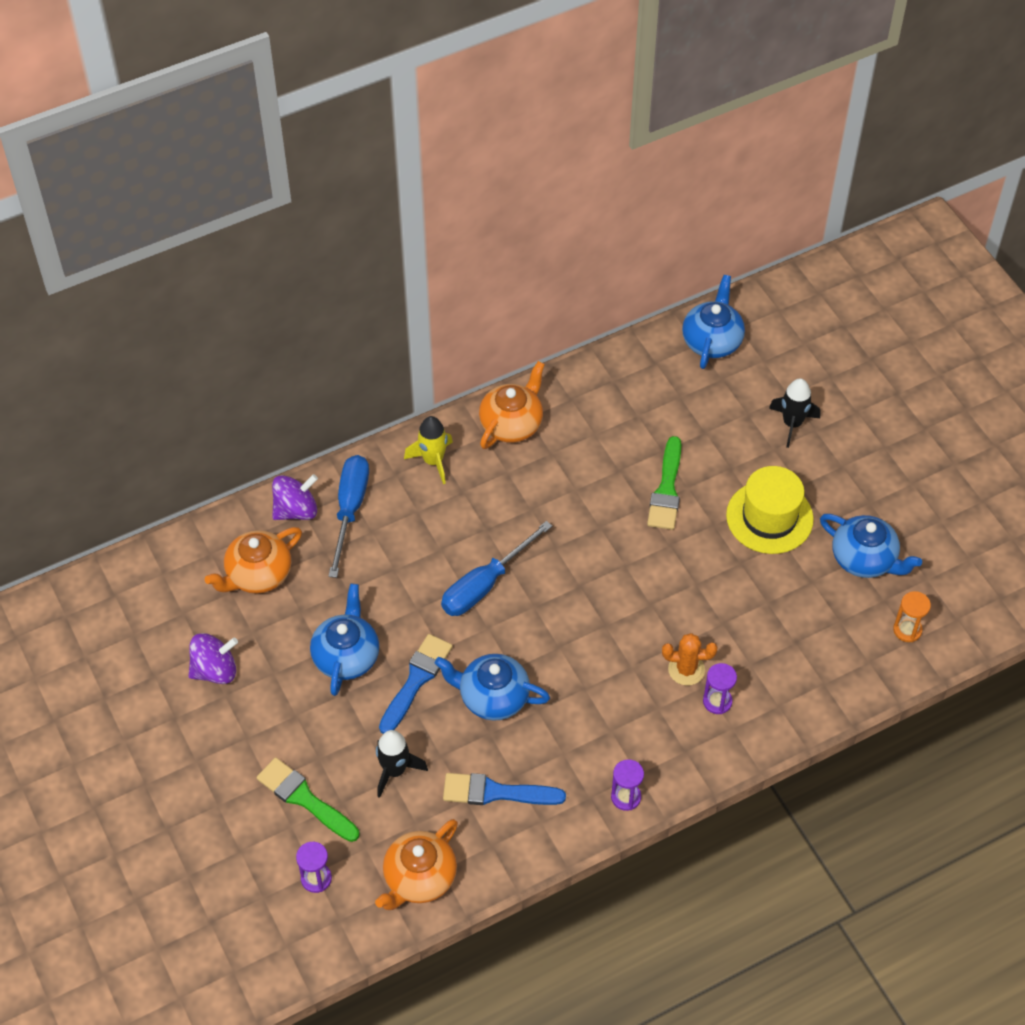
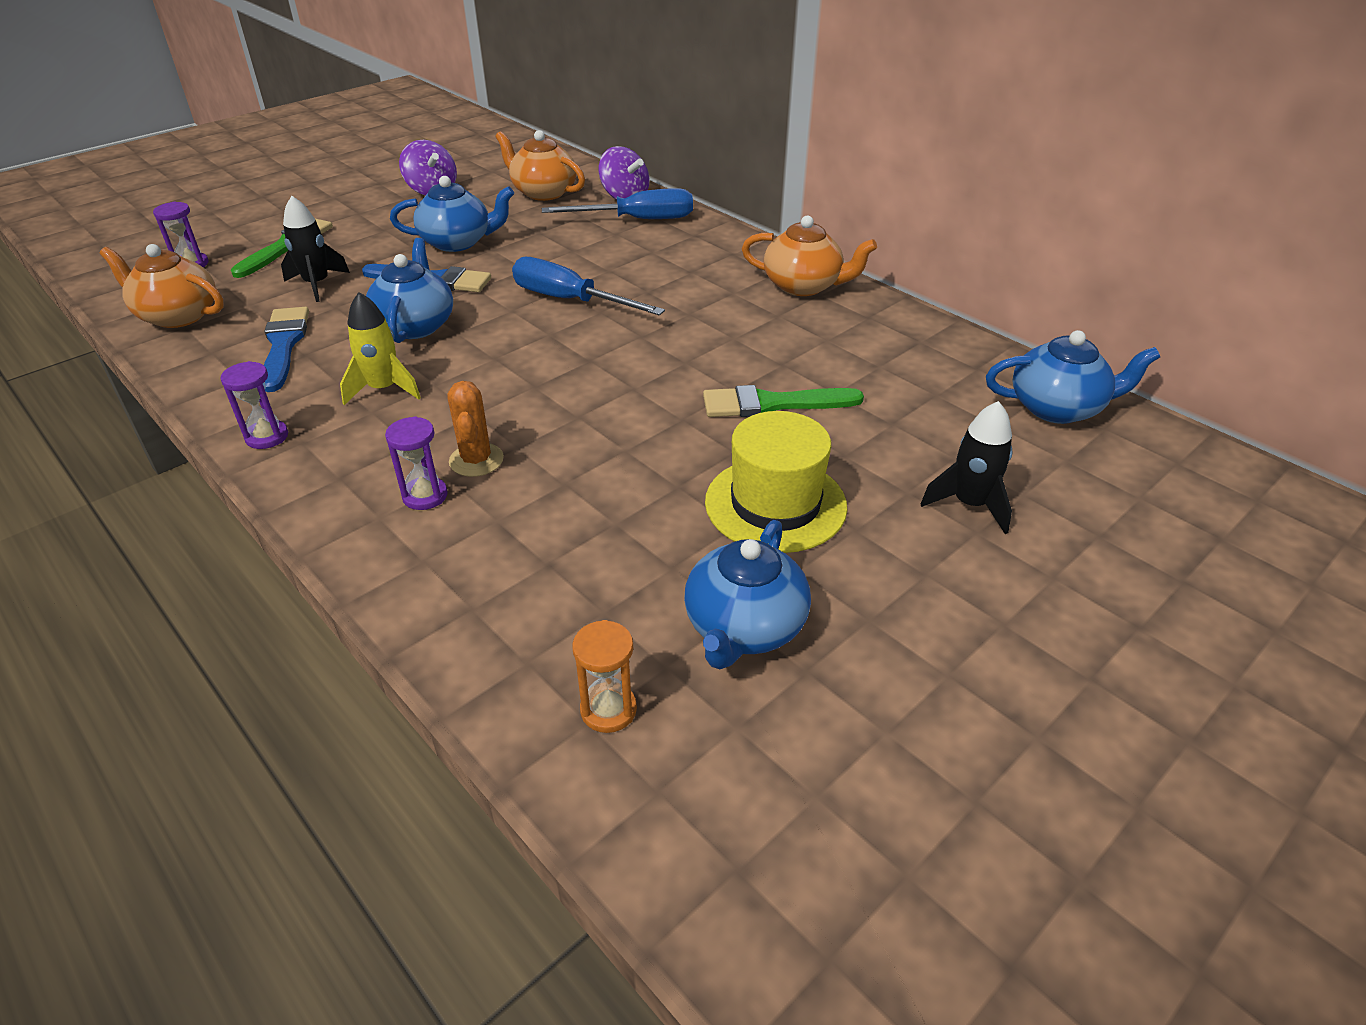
camera: 75 degrees right, 15 degrees down
(433, 461) = (722, 251): yellow rocket -> yellow rocket (383, 389)

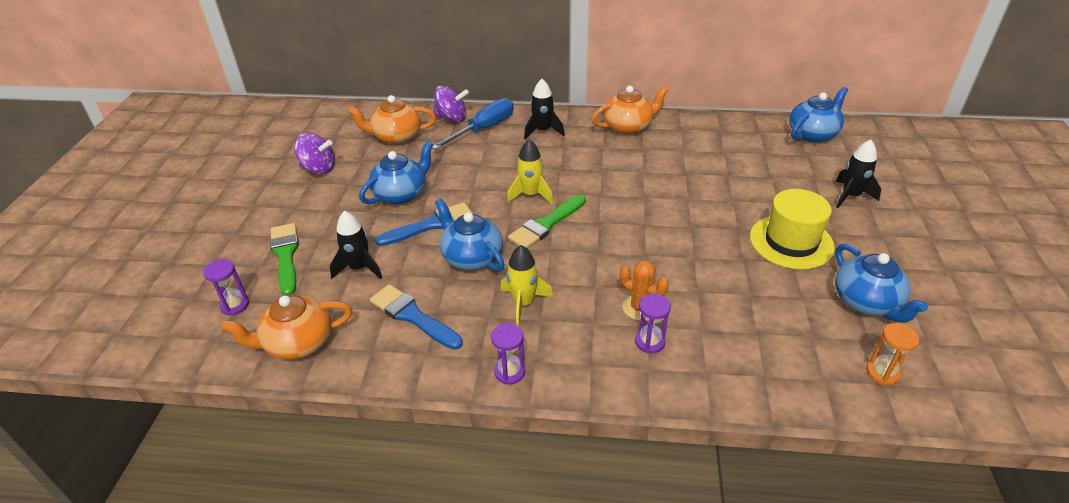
camera: 40 degrees left, 0 degrees up
(570, 300) = (530, 195): blue screwdriver -> yellow rocket
(696, 248) = (542, 131): none -> black rocket
(772, 404) = (714, 195): green brush -> green brush (546, 224)

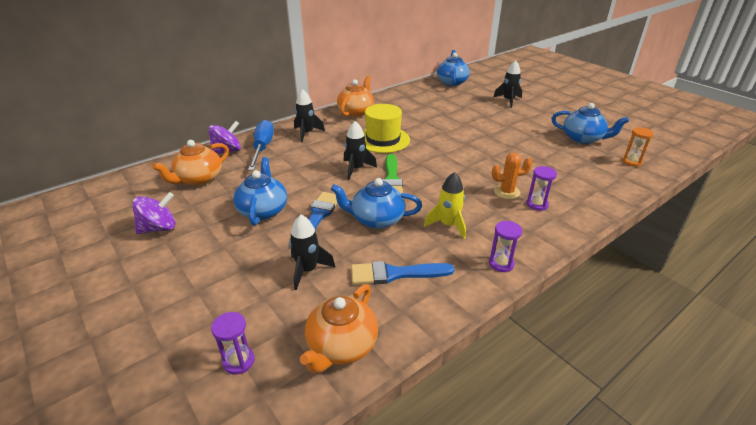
camera: 45 degrees left, 5 degrees down
(286, 255) = (228, 299): green brush -> none
(530, 195) = (356, 169): yellow rocket -> black rocket
(791, 242) = (517, 129): yellow hat -> yellow hat (383, 140)

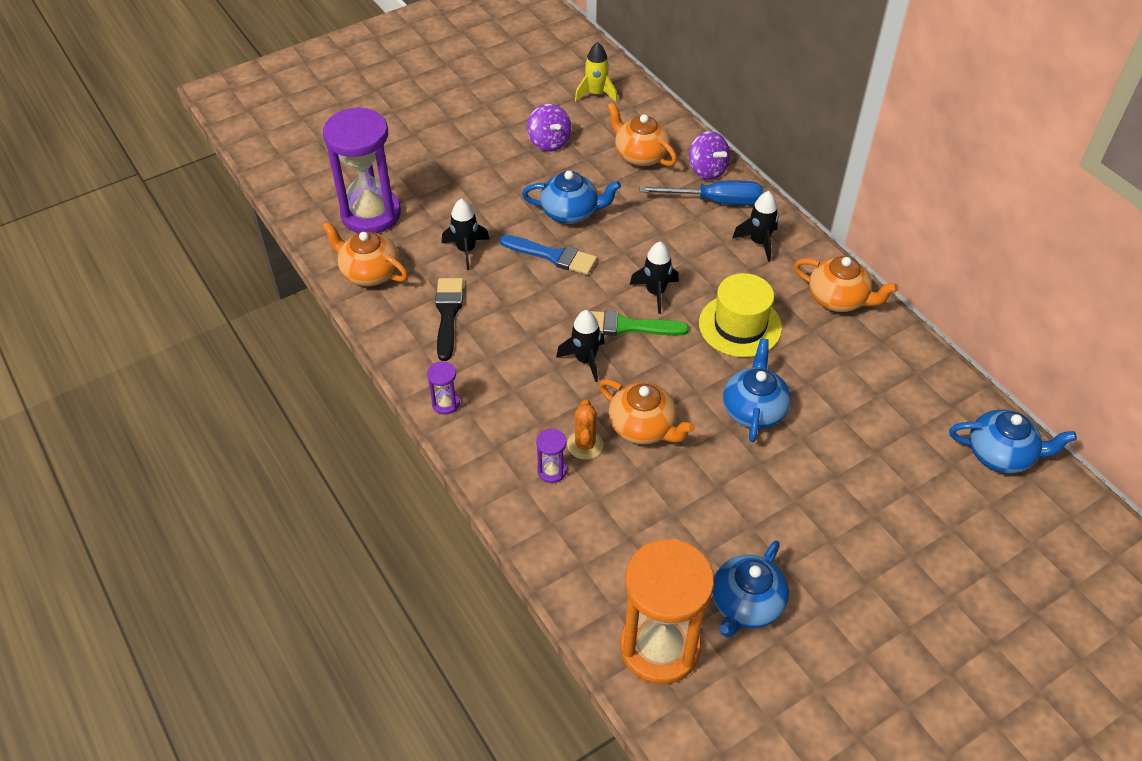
camera: 95 degrees right, 15 degrees up
(239, 361) = (371, 214): purple hourglass -> purple hourglass, size x2.47
(376, 219) = (540, 305): blue teapot -> blue teapot (754, 409)
(395, 274) = (448, 314): blue brush -> black brush
(448, 225) = (520, 369): yellow rocket -> yellow rocket (596, 94)
(480, 171) = (643, 427): none -> orange teapot
(508, 100) = (912, 532): black rocket -> black rocket (585, 360)
(631, 162) = (659, 647): orange hourglass -> orange hourglass, size x2.47

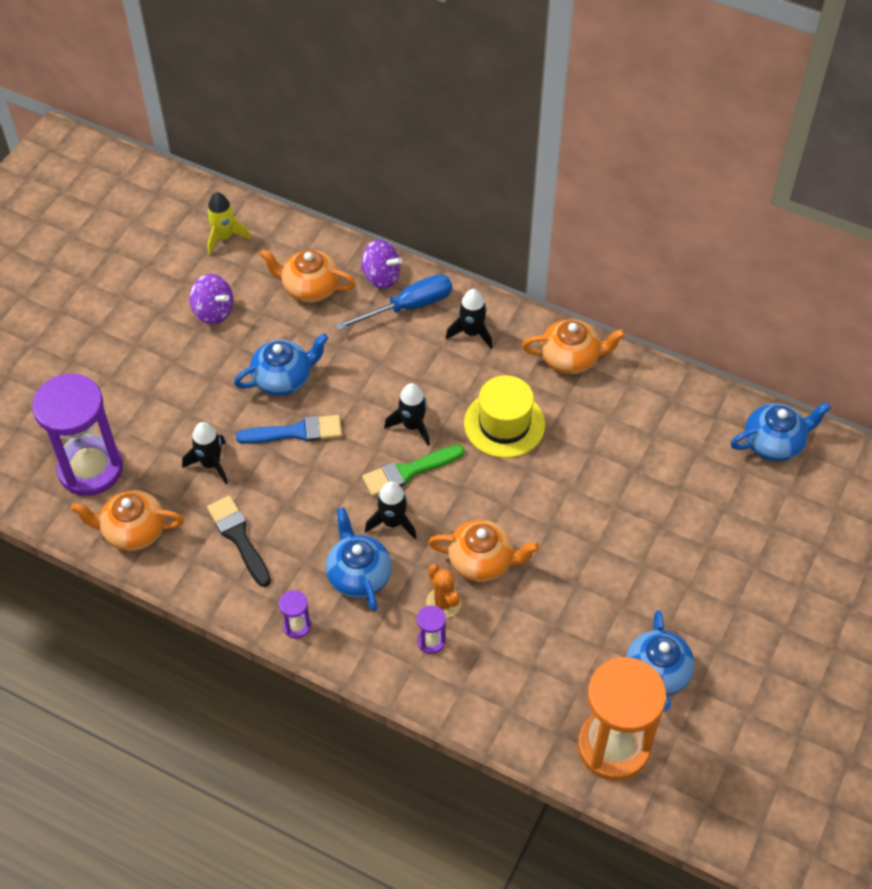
camera: 30 degrees left, 5 degrees up
(754, 409) = (562, 499): blue teapot -> blue teapot (358, 575)

